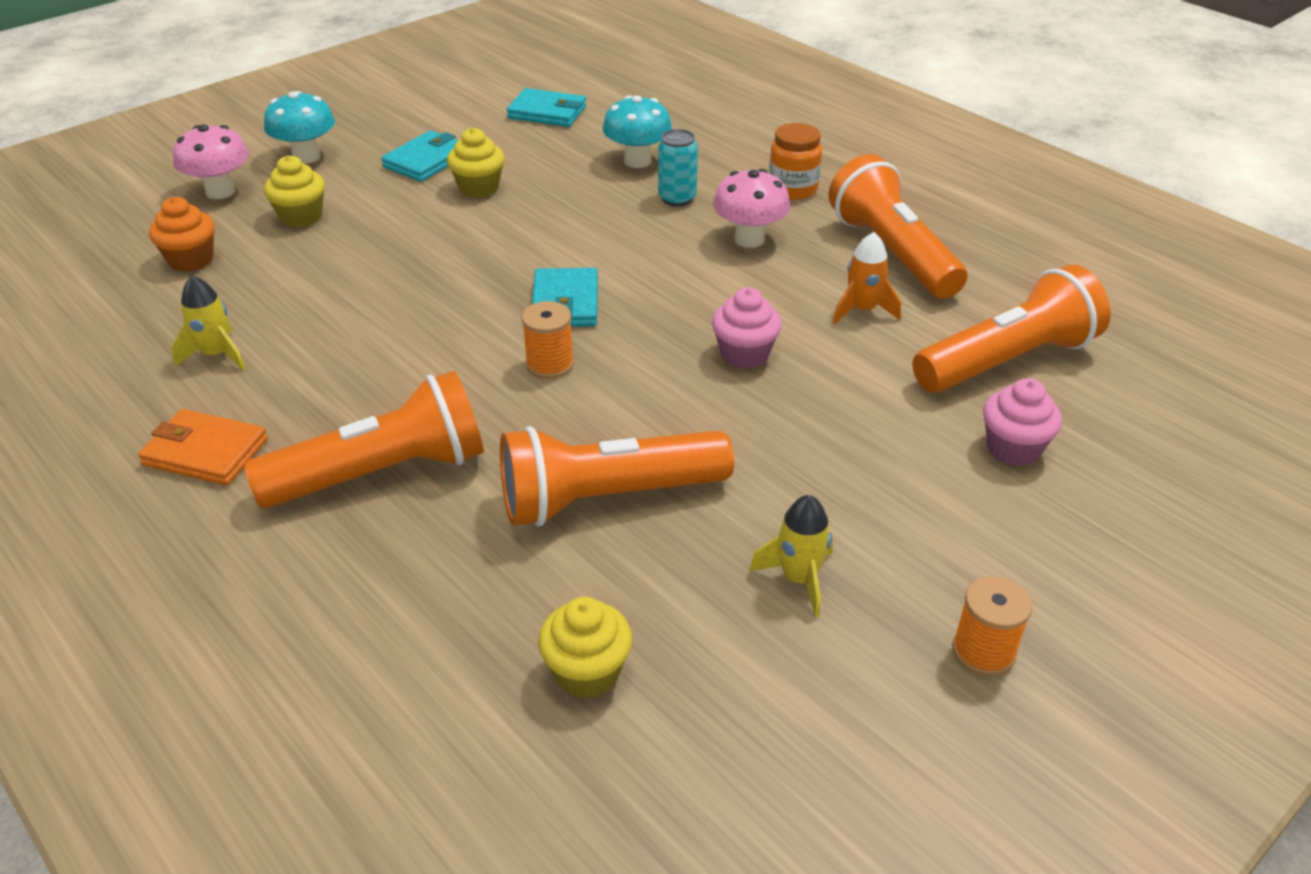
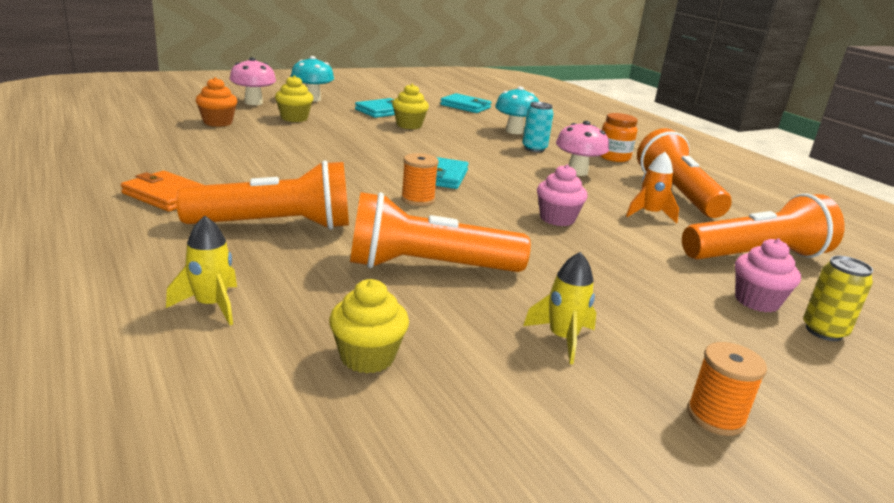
camera: 10 degrees right, 15 degrees down
(216, 355) = (204, 159): yellow rocket -> yellow rocket (211, 305)
(1092, 480) = (824, 331): none -> yellow can

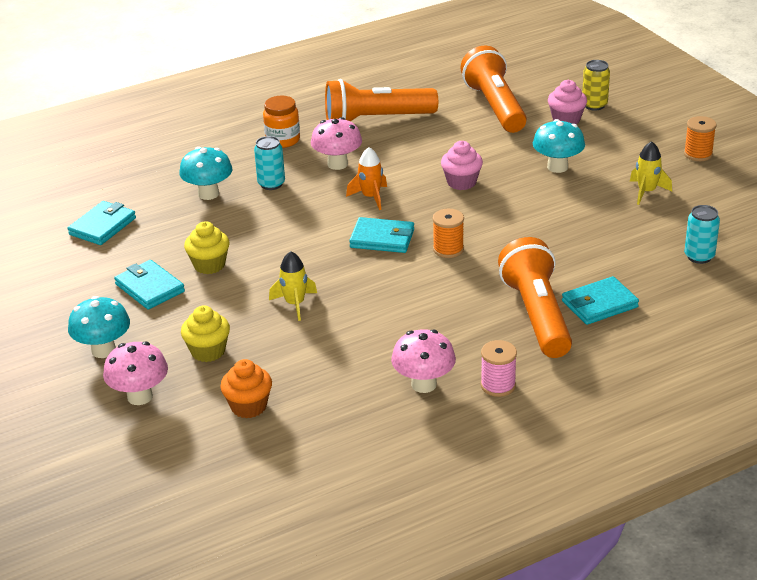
camera: 85 degrees left, 10 degrees up
(166, 195) = (498, 385): orange wallet -> pink spool
(196, 170) = (424, 384): none -> pink mushroom
(211, 305) = (672, 320): yellow rocket -> yellow rocket (295, 304)
(278, 262) = (599, 304): none -> turquoise wallet
(367, 357) = (699, 256): yellow cupcake -> turquoise can
(428, 267) = (577, 240): orange flashlight -> none
(614, 278) = (557, 167): none -> turquoise mushroom
(649, 214) = (432, 139): orange rocket -> orange rocket (371, 197)

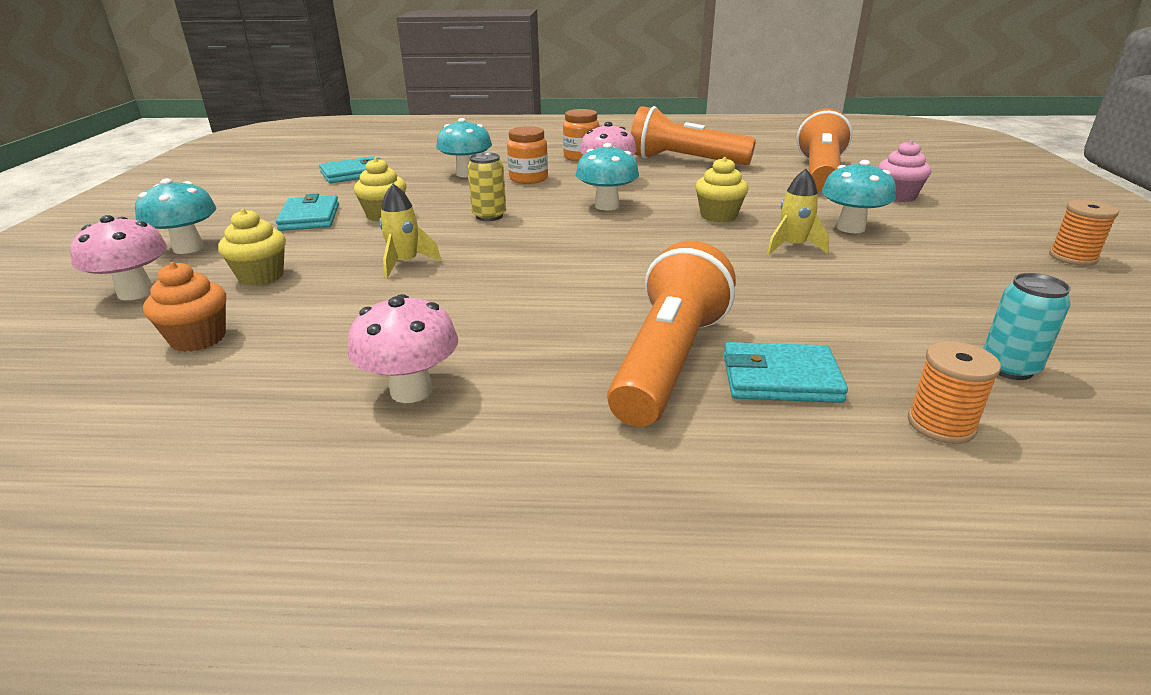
camera: 30 degrees right, 5 degrees down
(271, 184) = (528, 179): turquoise can -> orange jar
(371, 197) = (606, 206): orange rocket -> turquoise mushroom
(382, 239) = (573, 237): turquoise wallet -> none
(448, 249) = (634, 263): orange spool -> orange spool (941, 424)
(461, 182) = (718, 216): pink cupcake -> yellow cupcake
(498, 385) = (504, 432): pink spool -> none
(594, 105) = (944, 192): yellow can -> yellow can (489, 216)
(646, 192) = (963, 275): yellow rocket -> yellow rocket (792, 247)

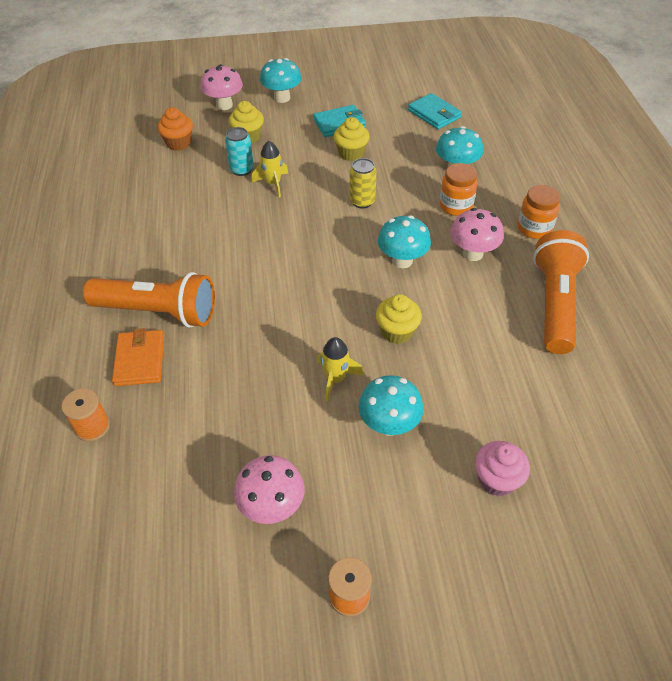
camera: 80 degrees right, 20 degrees up
(411, 390) = (132, 223): pink mushroom -> pink mushroom (272, 506)
(780, 378) = (140, 360): turquoise wallet -> orange wallet
(820, 174) = (554, 417): orange flashlight -> none
(1009, 368) = (150, 478): turquoise can -> turquoise can (242, 170)

